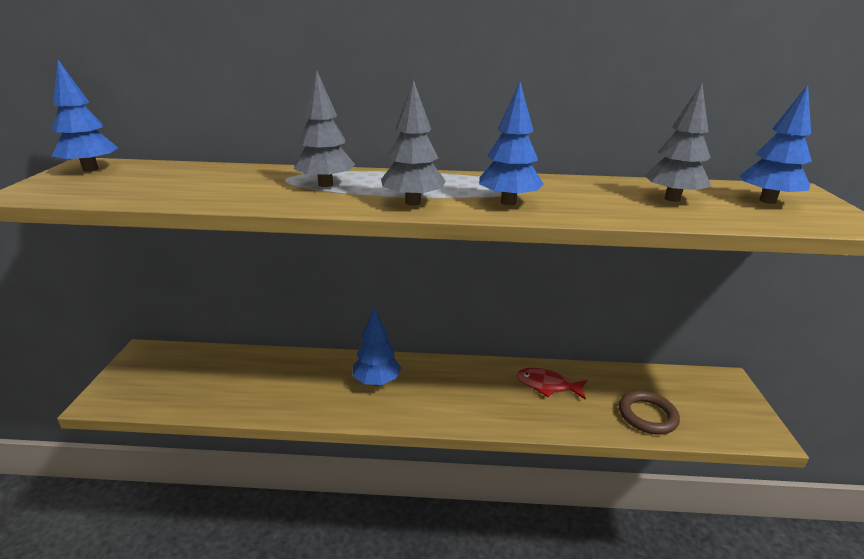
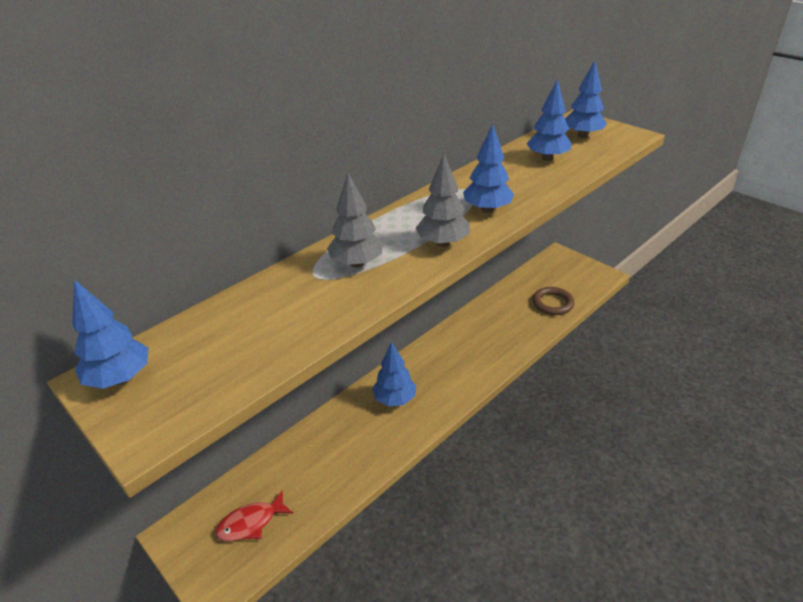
camera: 45 degrees left, 10 degrees up
(547, 385) = (488, 323): red fish -> red fish (251, 523)
(672, 199) = (547, 158): grey tree -> blue tree

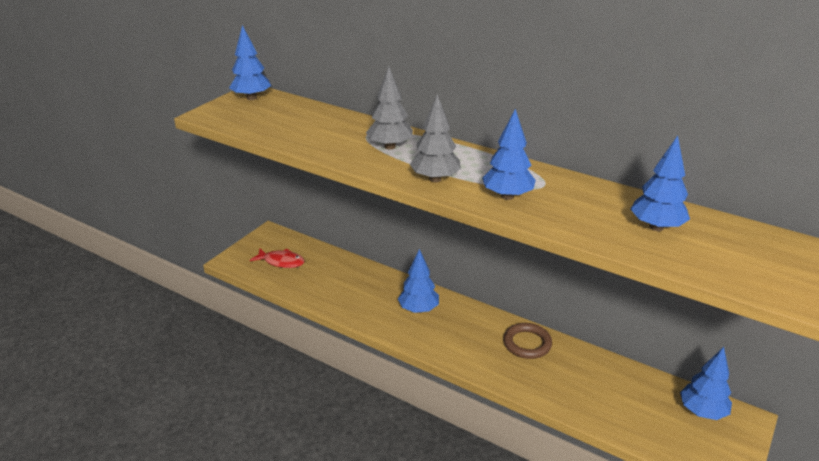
camera: 75 degrees right, 5 degrees down
(251, 523) = (281, 262): red fish -> red fish turned 150 degrees clockwise
(552, 303) = (627, 416): brown ring -> brown ring (527, 343)
(582, 136) = (749, 252): blue tree -> blue tree (702, 412)

